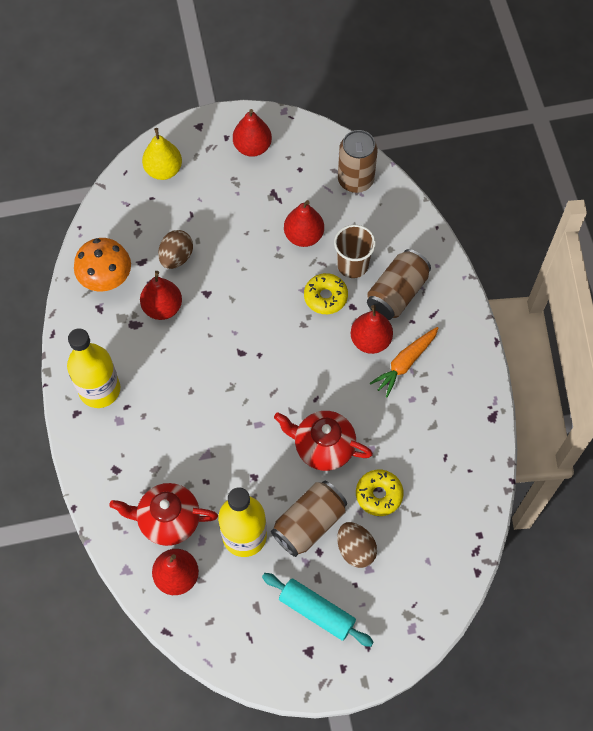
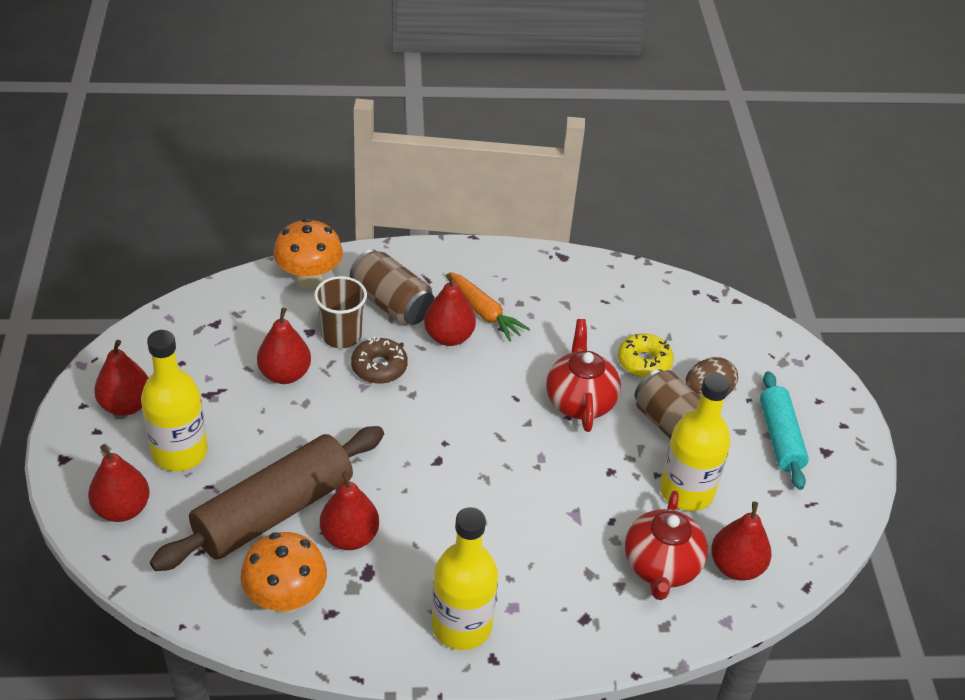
camera: 85 degrees left, 20 degrees down
(164, 170) = (122, 509): yellow pear -> red pear
(176, 257) = (274, 511): brown egg -> brown rolling pin
(217, 189) = (179, 452): none -> yellow bottle
(317, 611) = (780, 437): turquoise rolling pin -> turquoise rolling pin turned 45 degrees counterclockwise
(323, 447) = (580, 401): red teapot -> red teapot turned 150 degrees clockwise
(325, 297) = (379, 367): yellow donut -> brown donut
(355, 180) = (220, 313): brown can -> none
(409, 230) = (309, 279): none -> orange mushroom

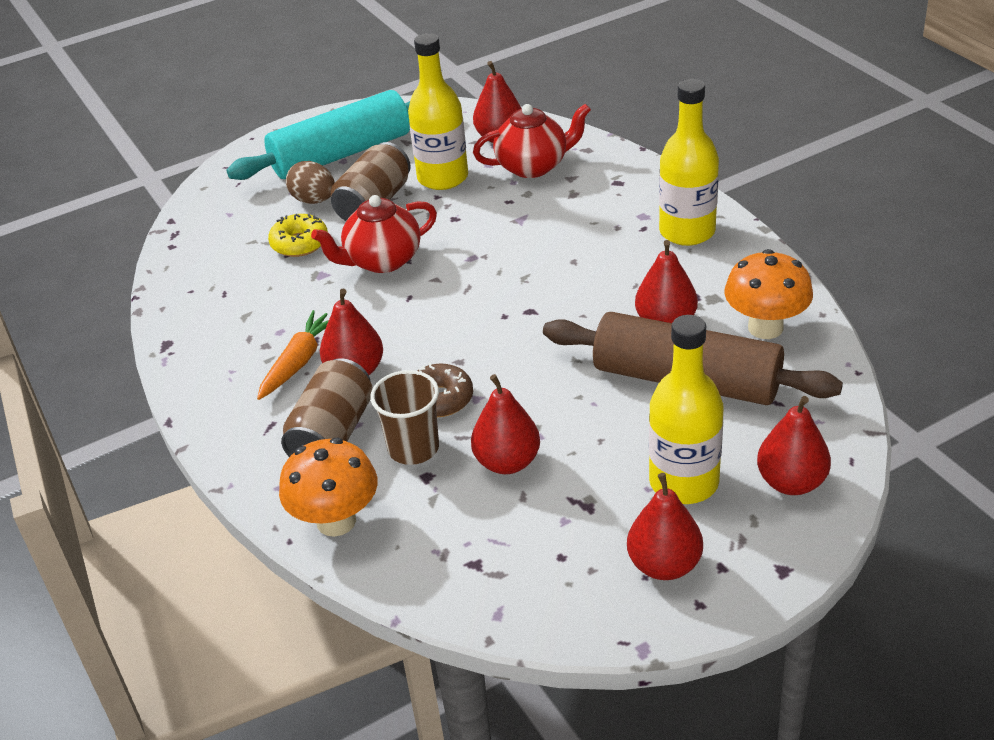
camera: 110 degrees left, 5 degrees down
(780, 437) = (341, 154): turquoise rolling pin -> turquoise rolling pin, size x1.68

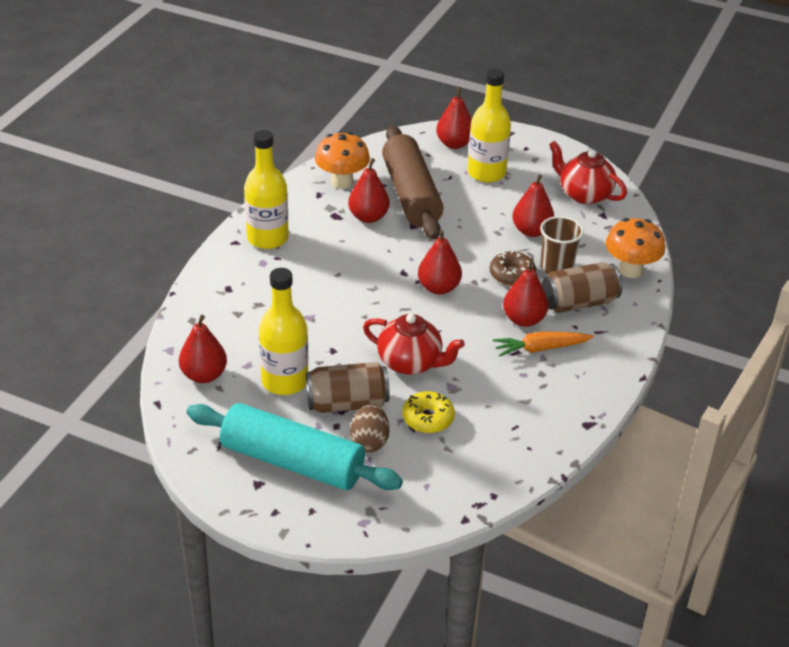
camera: 130 degrees left, 0 degrees up
(533, 166) = (235, 338): red teapot -> red teapot (584, 194)
(664, 565) = (542, 162): red pear -> red pear (438, 288)

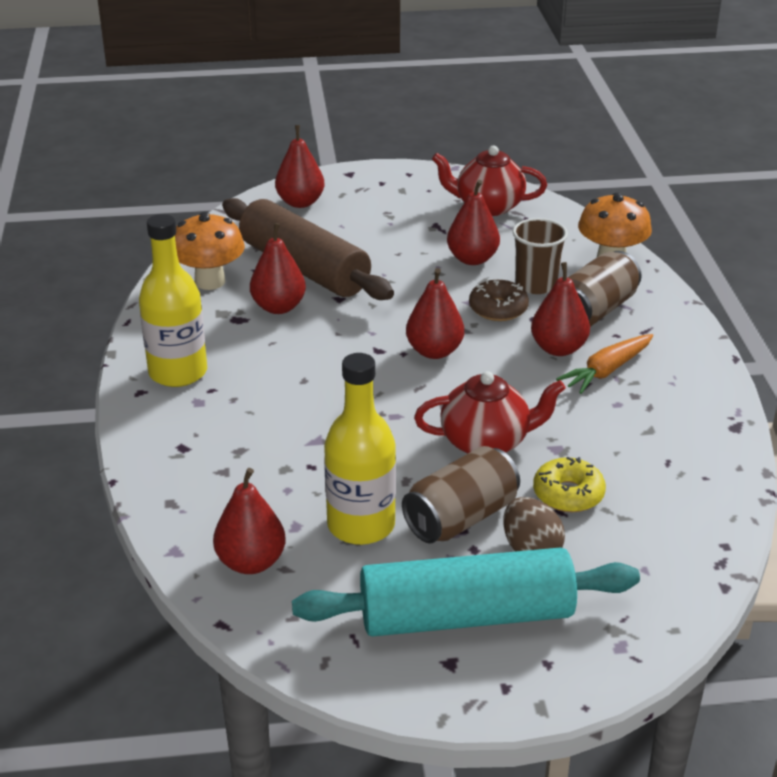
camera: 30 degrees left, 5 degrees down
(486, 173) = (365, 219): yellow bottle -> none

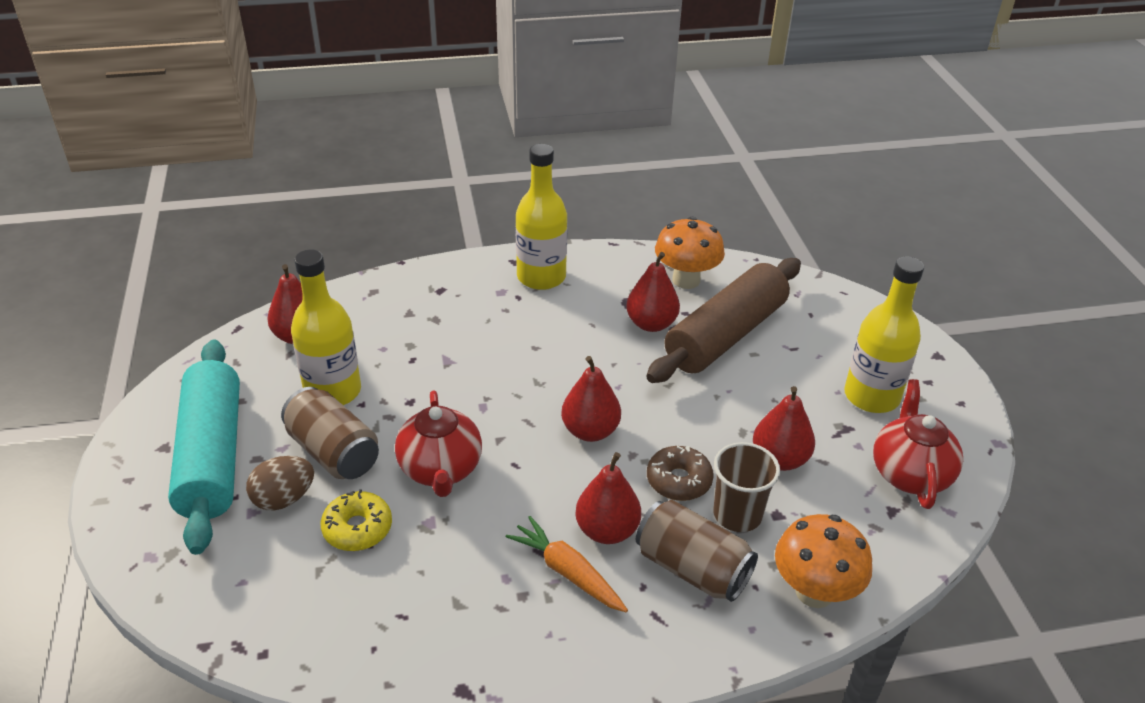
camera: 85 degrees right, 5 degrees up
(300, 202) = (856, 324): red pear -> none
(398, 209) = (871, 396): none -> yellow bottle

